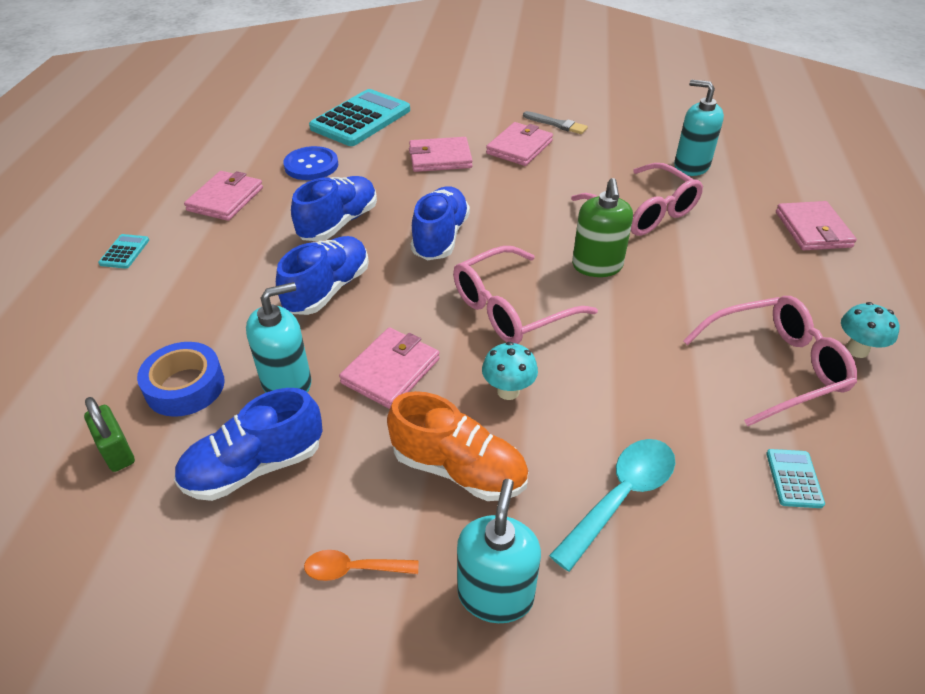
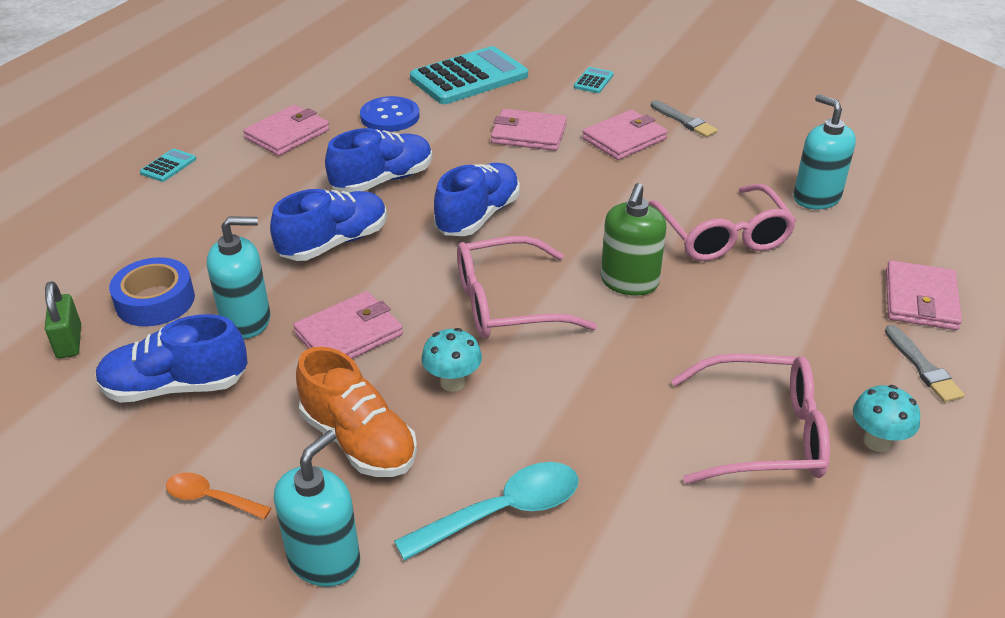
camera: 20 degrees right, 5 degrees down
(794, 479) = (702, 549): turquoise calculator -> turquoise calculator (593, 81)
(848, 282) = (922, 367): none -> grey brush

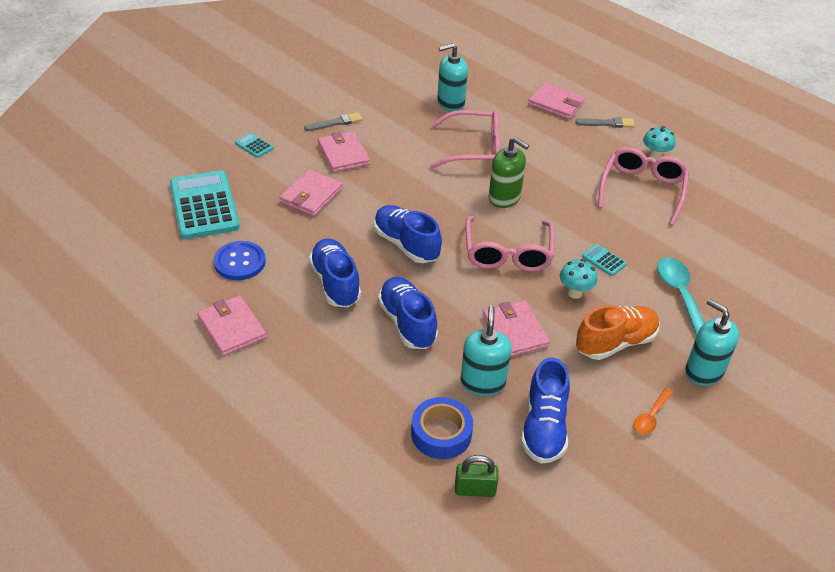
camera: 75 degrees left, 5 degrees up
(168, 166) = (242, 413): turquoise calculator -> turquoise calculator (603, 260)

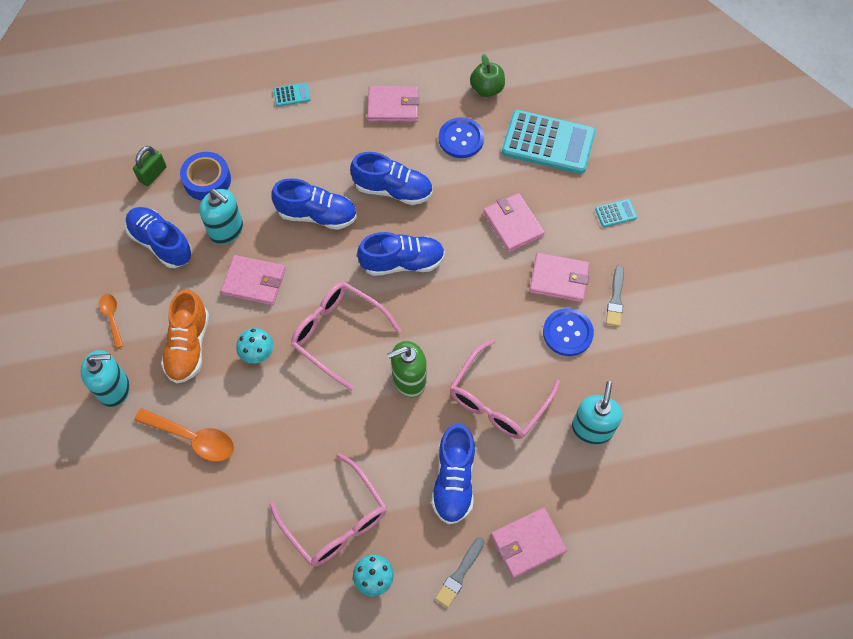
camera: 125 degrees right, 20 degrees up
(162, 268) = (487, 89): none -> green apple
(387, 135) = (567, 333): none -> blue button
(553, 148) = (454, 480): none -> blue shoe
(603, 260) = (274, 406): turquoise calculator -> turquoise calculator (292, 95)
(680, 295) = (193, 438): turquoise spoon -> orange spoon

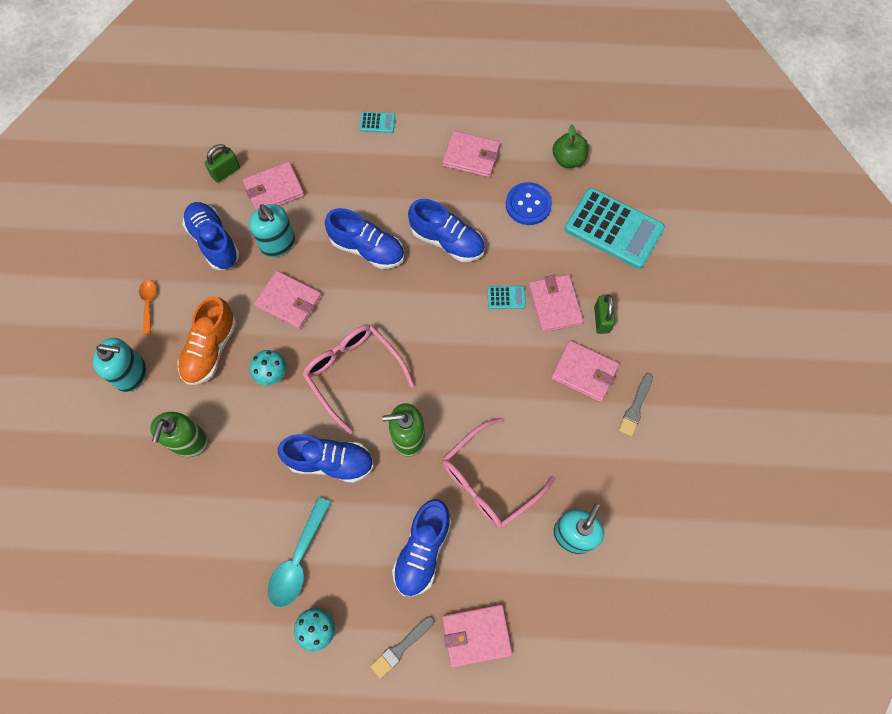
camera: 15 degrees right, 5 degrees up
(193, 438) = (189, 441): orange spoon -> green soap dispenser
(207, 180) = (274, 189): blue tape -> pink wallet
(335, 520) = (298, 560): pink glasses -> turquoise spoon
(402, 262) = (435, 316): blue shoe -> blue shoe (330, 461)
(561, 228) = (601, 319): none -> green padlock
(567, 333) = (577, 430): blue button -> none
(615, 213) = (661, 318): turquoise calculator -> turquoise calculator (506, 297)

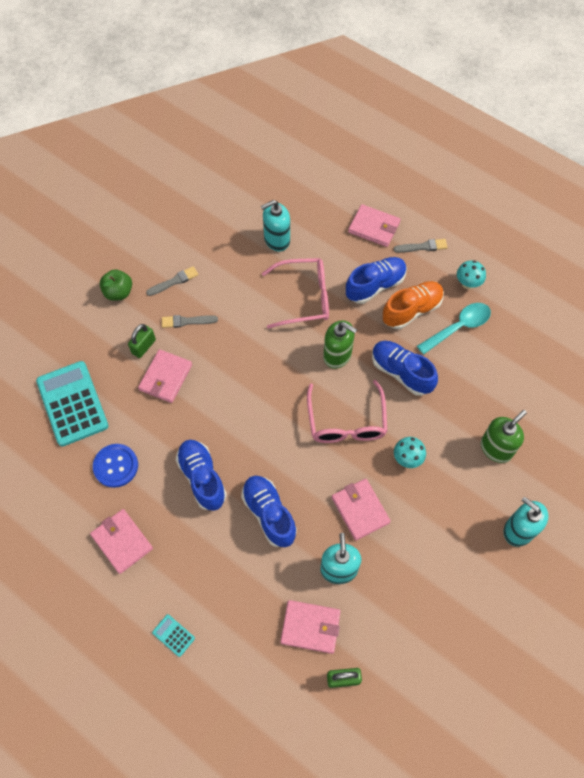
camera: 145 degrees left, 5 degrees down
(149, 304) = (477, 584): orange spoon -> none
(211, 349) = (444, 510): orange shoe -> orange shoe (412, 310)
(214, 242) = (392, 608): blue shoe -> none
(506, 297) = (195, 405): turquoise calculator -> none
(568, 159) = (50, 483): green apple -> green apple (118, 292)
(584, 372) = (187, 321): pink wallet -> grey brush

